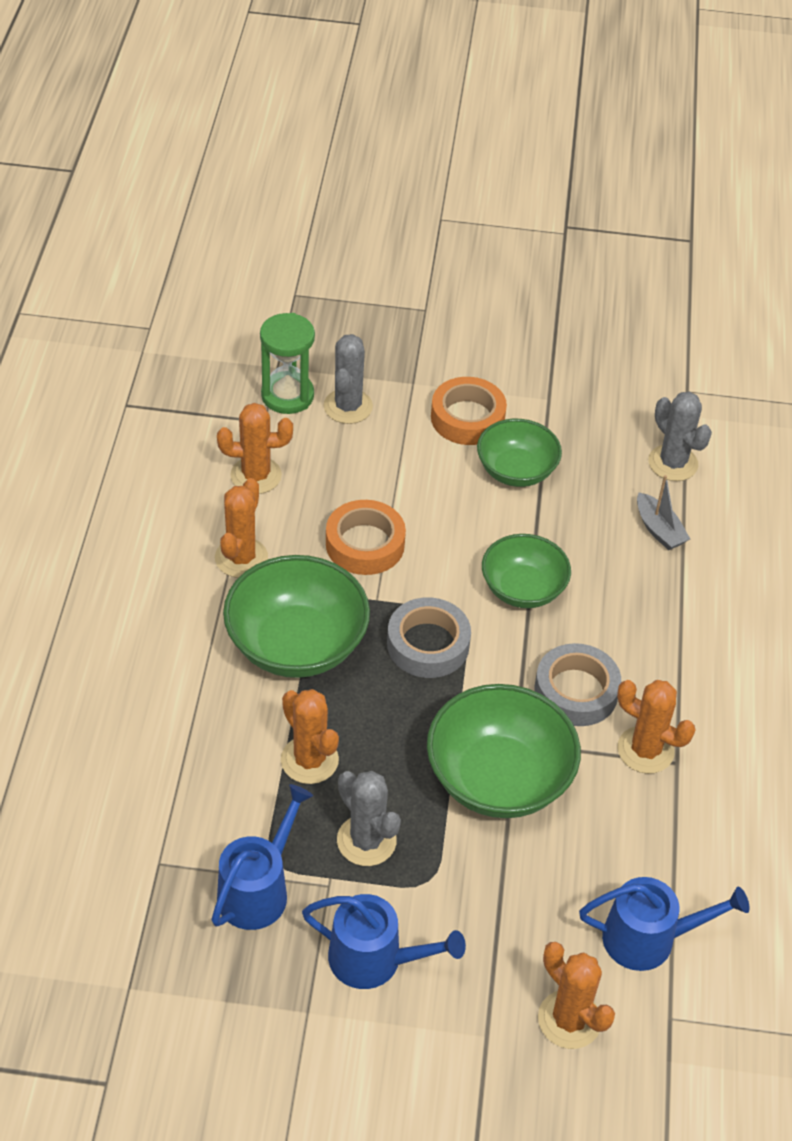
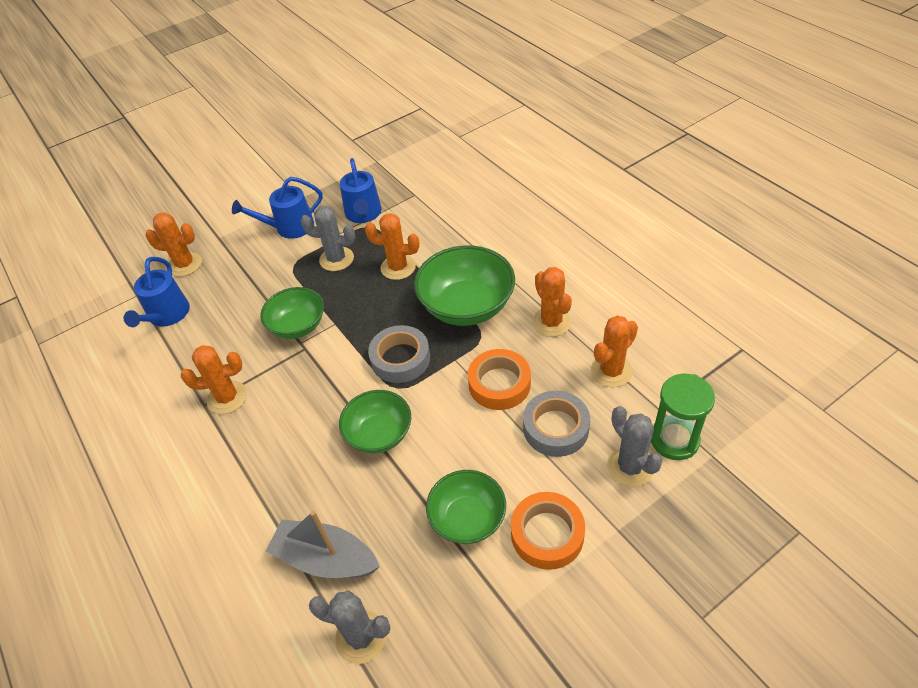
camera: 145 degrees right, 0 degrees up
(498, 778) = (298, 326): green bowl -> green bowl, size x0.64
(576, 691) = (293, 399): grey tape -> grey tape (555, 428)
(648, 938) = (167, 315): blue watering can -> blue watering can turned 45 degrees counterclockwise
(659, 529) = (326, 558): grey boat -> grey boat, size x1.65

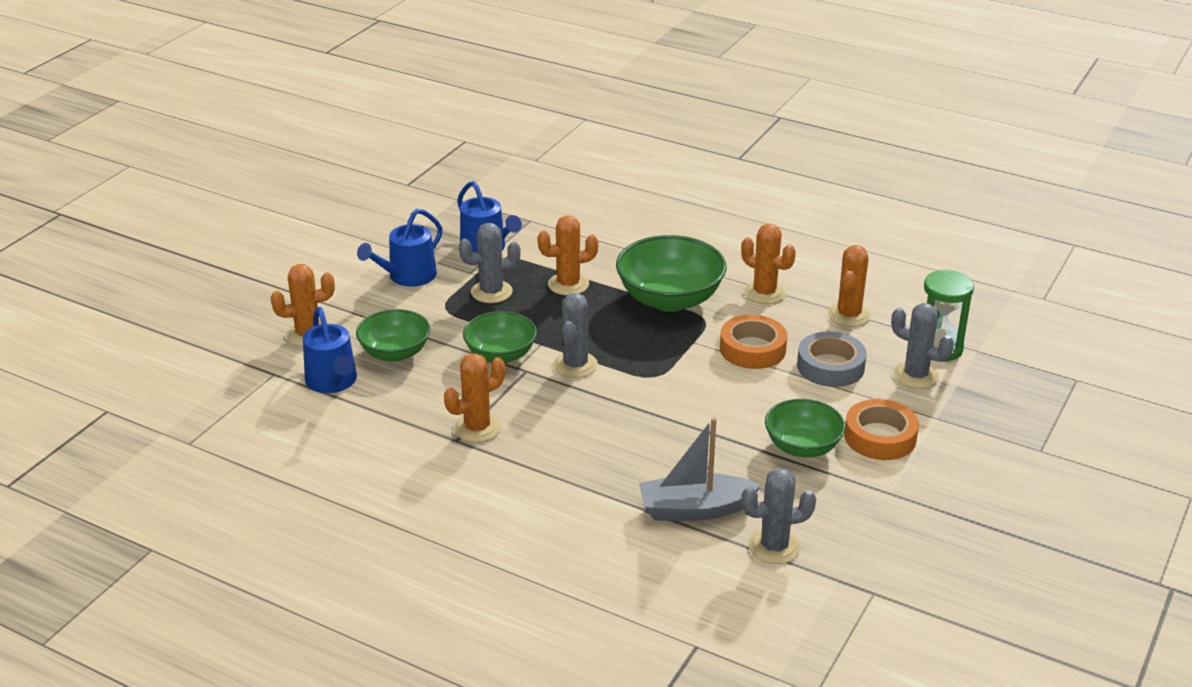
camera: 30 degrees left, 15 degrees down
(344, 355) = (575, 365): none -> grey cactus
(379, 434) = (667, 413): green bowl -> green bowl (395, 353)
(400, 359) = (637, 354): grey tape -> none

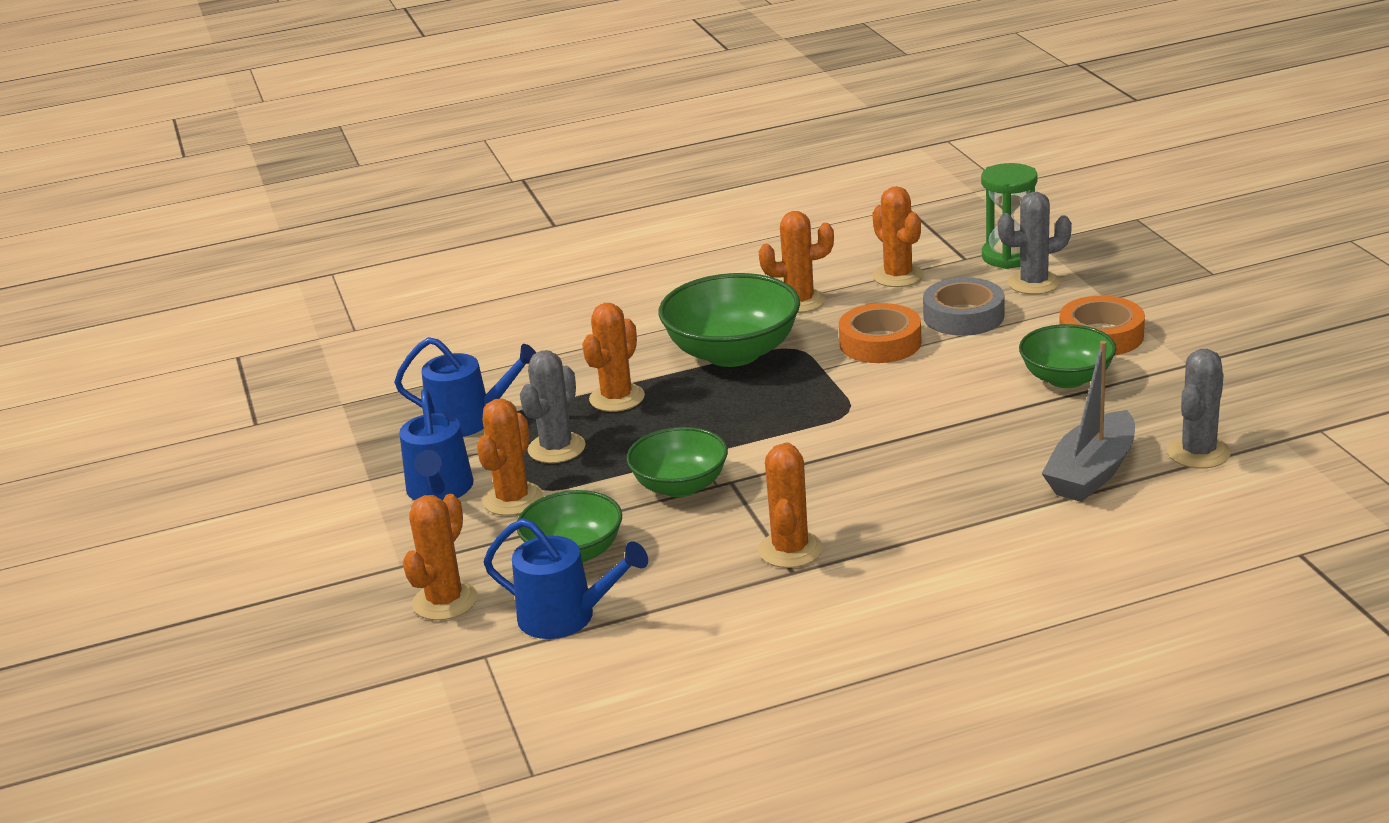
camera: 45 degrees left, 5 degrees down
(425, 305) = (513, 499): none -> orange cactus
(575, 365) = (765, 448): grey cactus -> none

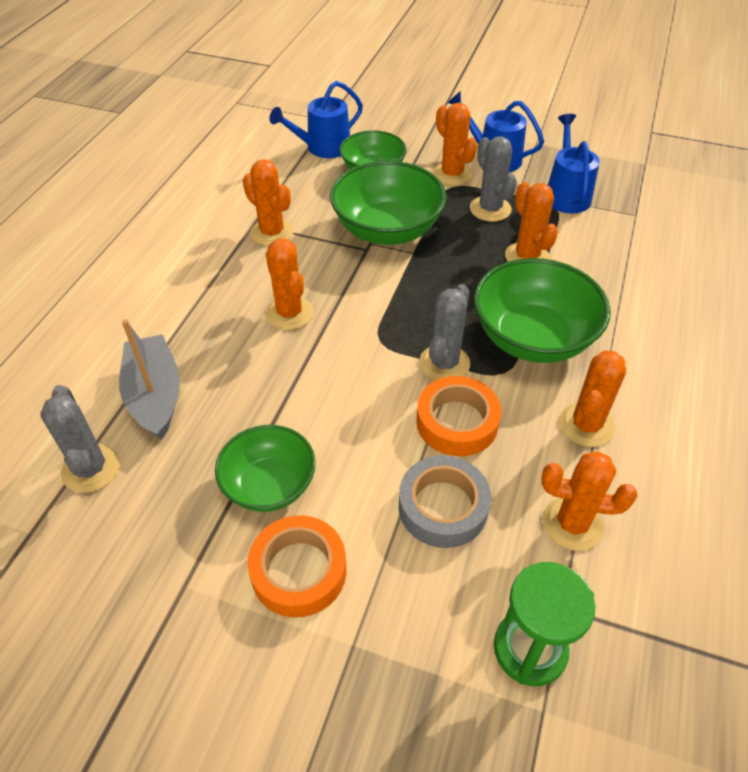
camera: 125 degrees right, 20 degrees up
(445, 601) = (385, 125): orange cactus -> orange cactus (289, 313)
(469, 421) = (566, 194): blue watering can -> blue watering can turned 135 degrees clockwise
(680, 486) = (387, 230): green bowl -> green bowl, size x1.56
(1034, 283) = (449, 615): grey cactus -> grey cactus (444, 363)

